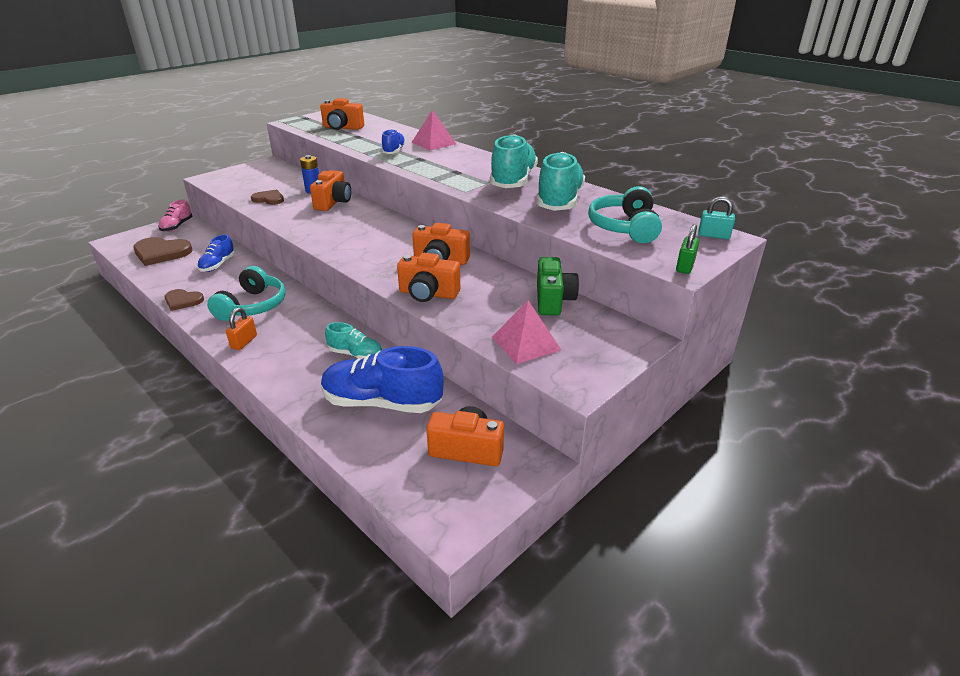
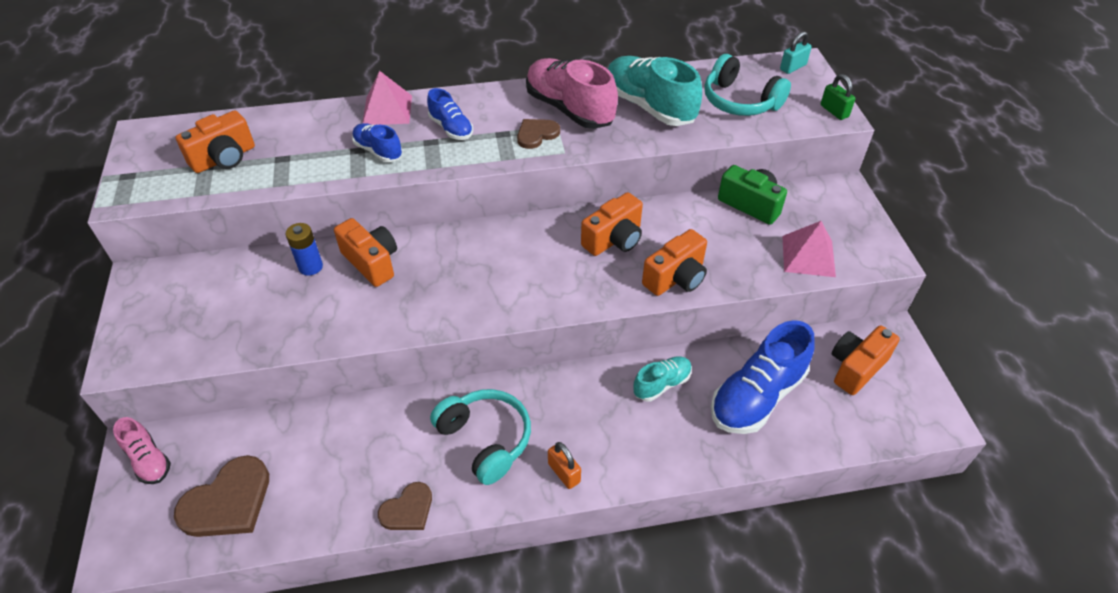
camera: 55 degrees left, 15 degrees up
(218, 265) = (337, 444): blue shoe -> blue shoe (451, 128)
(269, 199) = (289, 319): brown heart -> brown heart (536, 134)
(513, 181) = (569, 109): turquoise shoe -> pink shoe

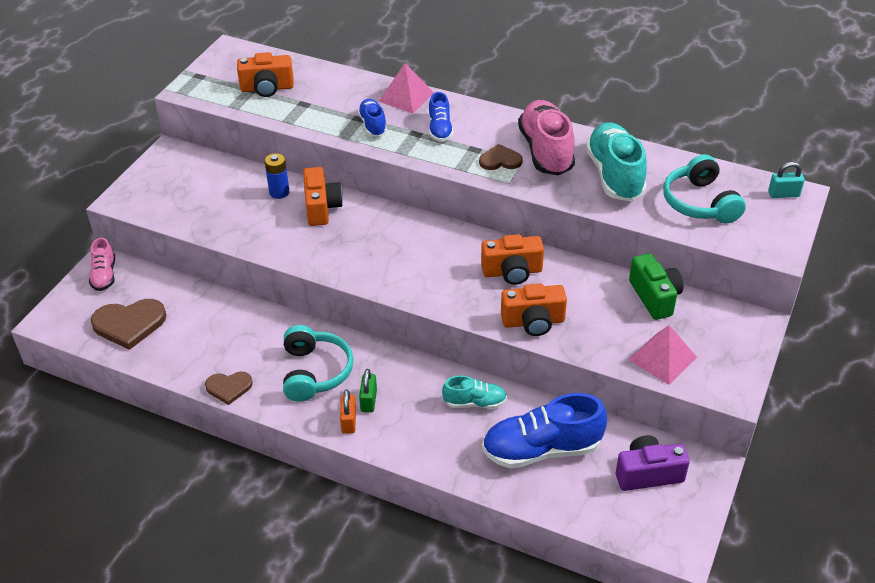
camera: 35 degrees right, 5 degrees down
(834, 111) = (779, 246): green padlock -> green padlock (368, 400)
(856, 367) = (648, 474): orange camera -> purple camera

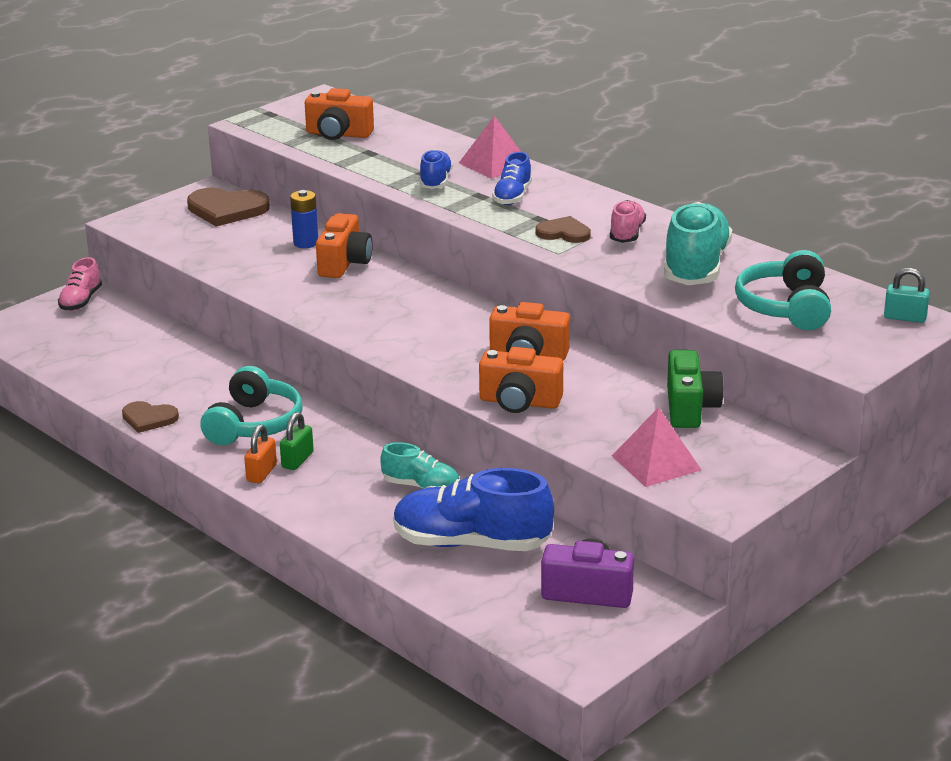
camera: 20 degrees right, 15 degrees down
(129, 324) = (79, 346): brown heart -> brown heart (227, 209)
(546, 151) = (627, 234): pink shoe -> pink shoe, size x0.54

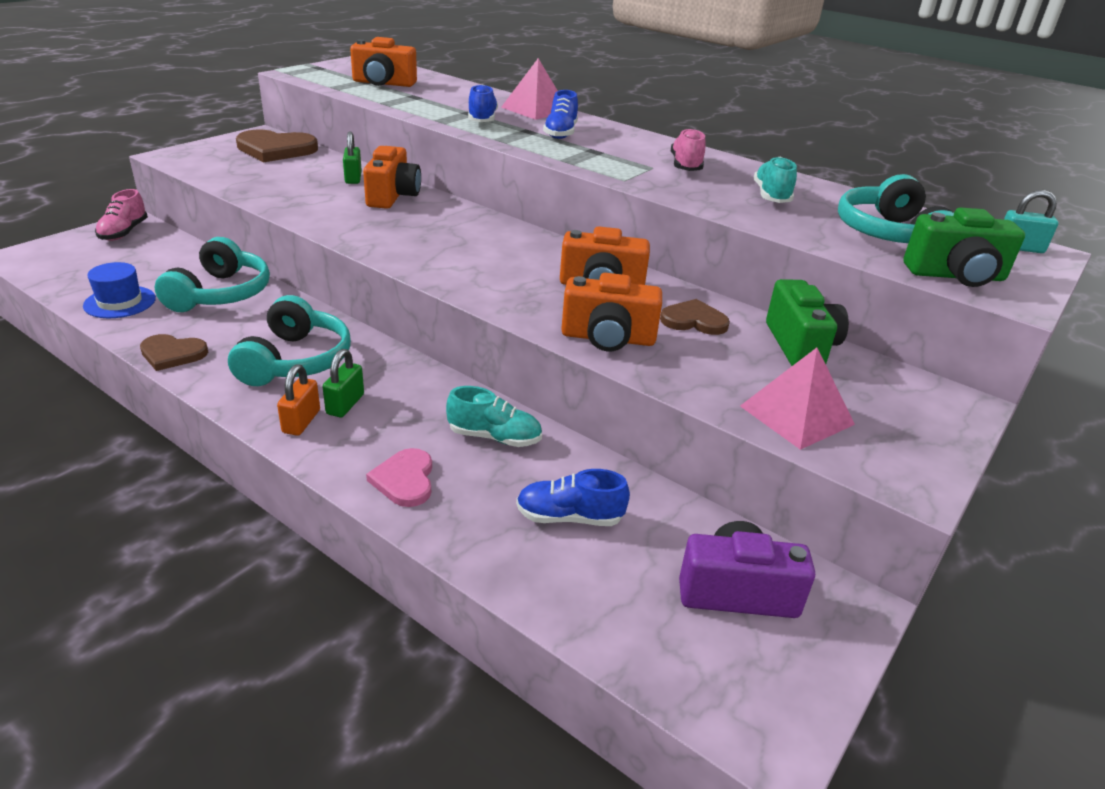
camera: 10 degrees left, 5 degrees up
(94, 372) = (120, 302): none -> blue hat
(182, 363) = (220, 294): none -> turquoise headphones
(306, 243) = (353, 178): blue battery -> green padlock
(344, 516) = (405, 480): none -> pink heart
(471, 543) = (569, 517): blue shoe -> blue shoe, size x0.54
(564, 233) = (623, 163): brown heart -> brown heart (694, 321)
(695, 267) = (771, 196): turquoise shoe -> turquoise shoe, size x0.54
(817, 346) = (955, 276): none -> green camera

